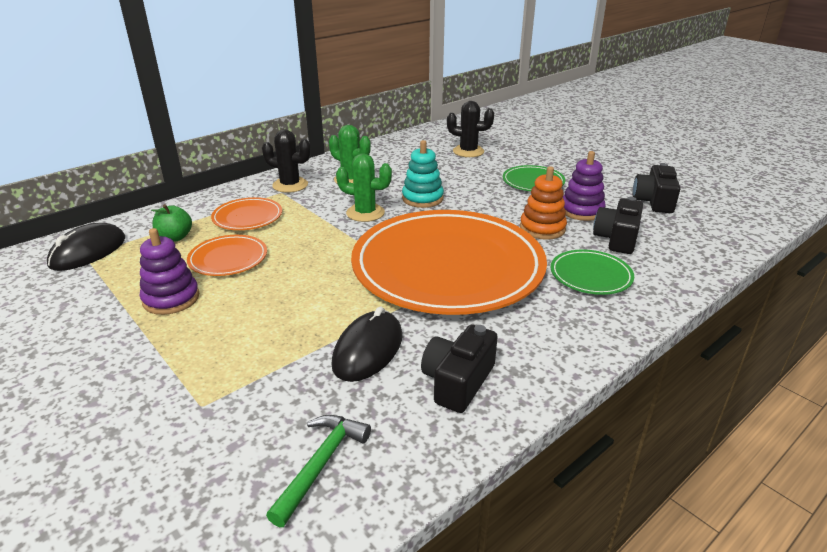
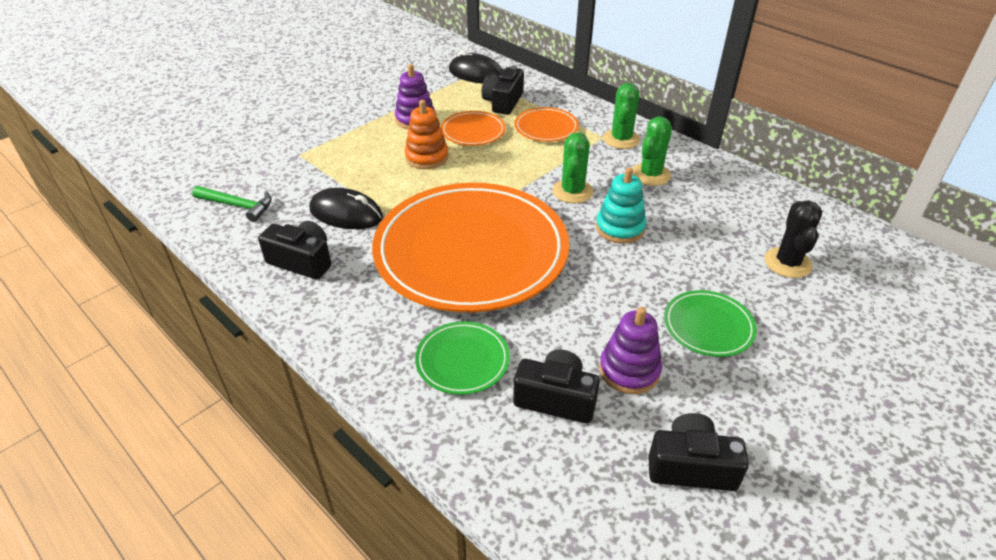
camera: 85 degrees right, 10 degrees up
(175, 237) = (503, 102): green apple -> black camera
(290, 185) = (621, 139): black cactus -> green cactus
(542, 228) = (568, 327): orange stacking toy -> orange stacking toy (427, 157)

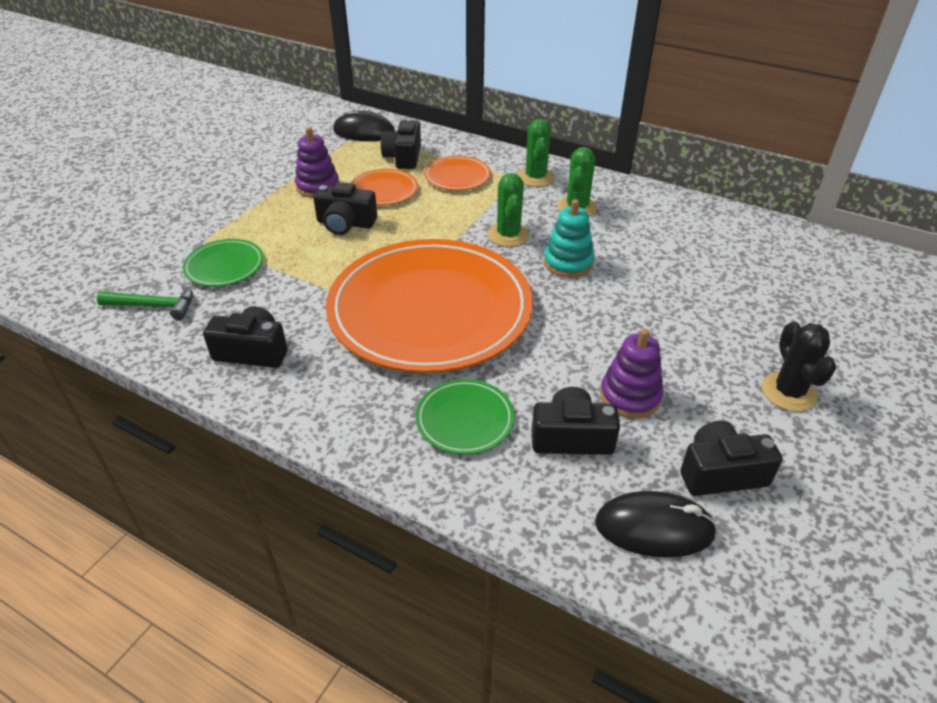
camera: 15 degrees left, 0 degrees up
(346, 214) = (281, 294): black mouse -> black mouse (654, 528)
(427, 157) = (345, 223): orange stacking toy -> black camera
(708, 326) = (686, 341): green plate -> green plate (224, 266)
(787, 263) = (733, 270): black cactus -> black cactus (788, 392)

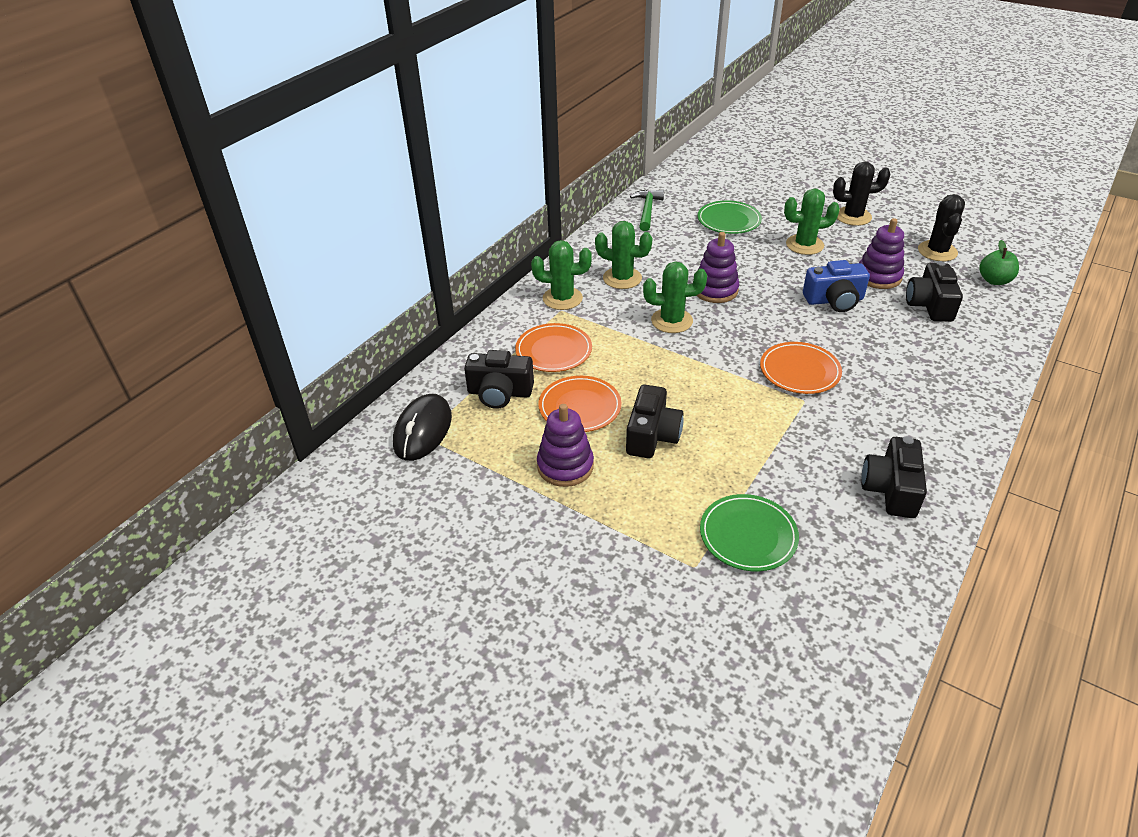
camera: 85 degrees left, 0 degrees up
(154, 306) = (837, 591): green hammer -> green hammer (647, 210)
(430, 310) = (799, 371): orange plate -> orange plate, size x0.41
(465, 419) = (931, 353): green plate -> green plate (729, 220)
(566, 349) = (834, 300): none -> blue camera
(568, 263) = (715, 290): turquoise stacking toy -> purple stacking toy
(654, 528) = (994, 280): black mouse -> green apple
(689, 337) = (804, 245): none -> green cactus
(721, 473) = (937, 251): black camera -> black cactus

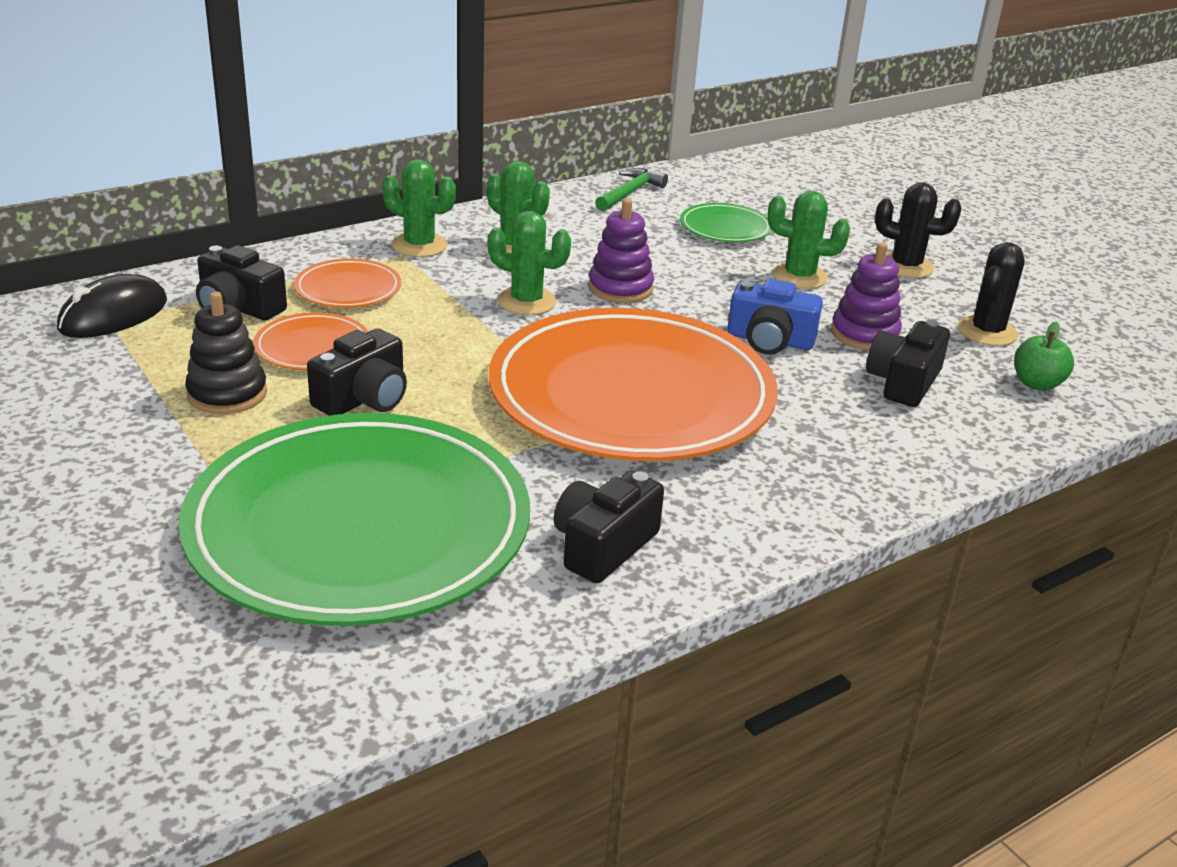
camera: 20 degrees right, 10 degrees down
(565, 466) = (227, 394): purple stacking toy -> black stacking toy
(748, 535) = (359, 527): green plate -> green plate, size x2.42
(799, 371) = (631, 395): orange plate -> orange plate, size x2.42

